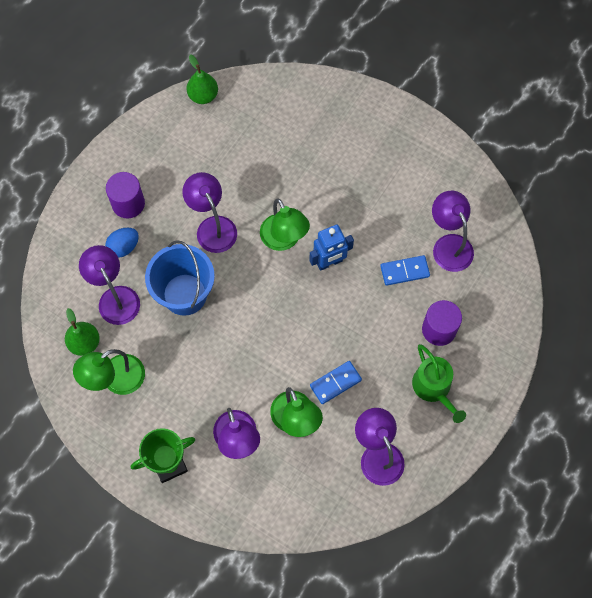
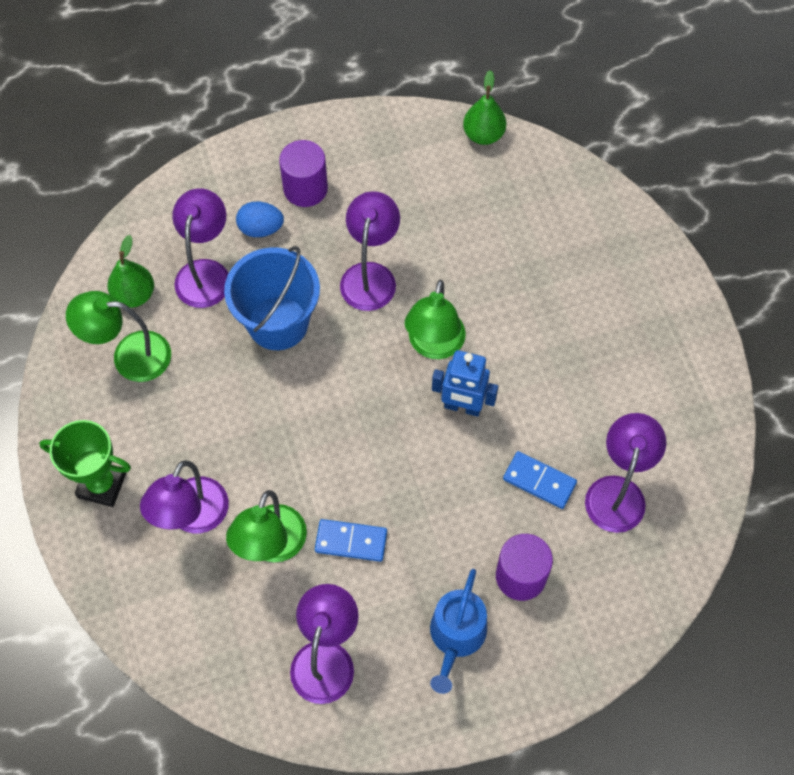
camera: 40 degrees right, 5 degrees down
(434, 388) = (456, 636): green watering can -> blue watering can

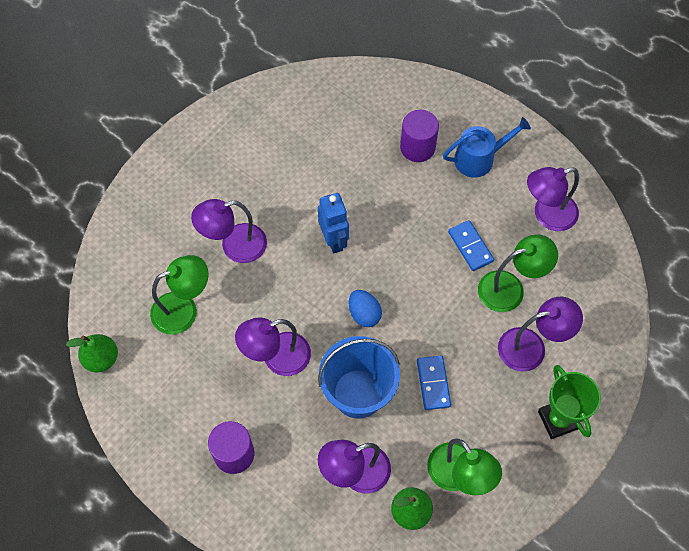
camera: 125 degrees left, 0 degrees up
(261, 229) = (291, 461): blue egg -> blue egg (364, 314)
(434, 346) = (302, 283): green lamp -> green lamp (184, 309)
(539, 481) = (351, 171): blue domino -> blue domino (433, 383)
(618, 491) = (326, 128): purple lamp -> purple lamp (234, 246)

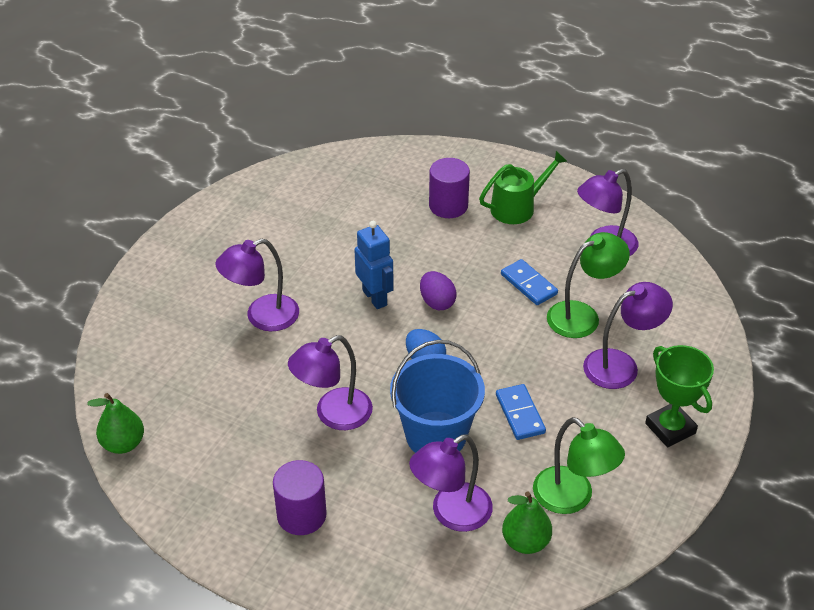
camera: 10 degrees left, 20 degrees down
(184, 309) = (214, 383): green lamp -> none
(386, 254) = (437, 302): none -> purple egg
(479, 158) = (517, 207): blue watering can -> green watering can

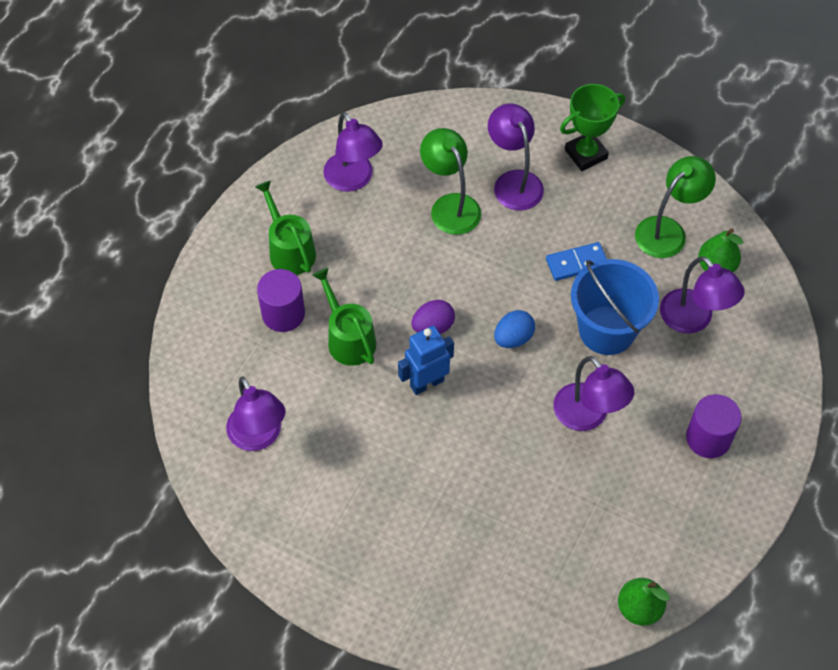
camera: 90 degrees left, 15 degrees up
(262, 317) = (456, 490): purple lamp -> purple lamp (259, 437)
(423, 246) = (348, 338): none -> green watering can
(528, 284) = (407, 247): blue domino -> none

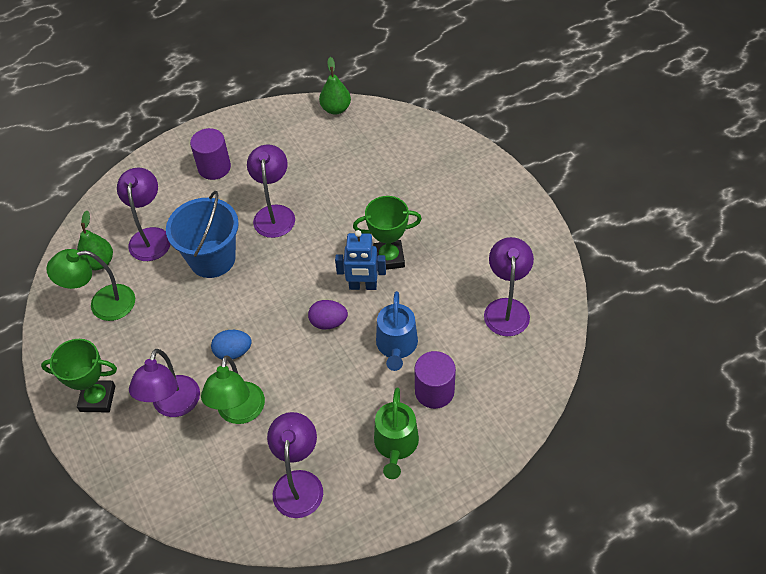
camera: 145 degrees left, 5 degrees down
(348, 338) = (396, 346): green watering can -> blue watering can
(421, 430) = (389, 258): none -> green trophy
(513, 338) = (279, 285): blue egg -> blue egg (233, 352)
(577, 263) = (188, 315): blue domino -> none

